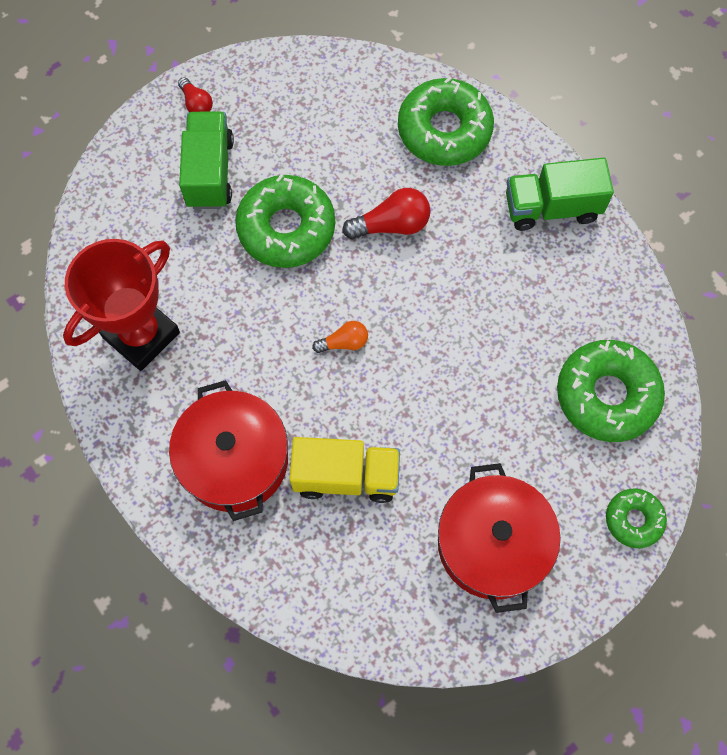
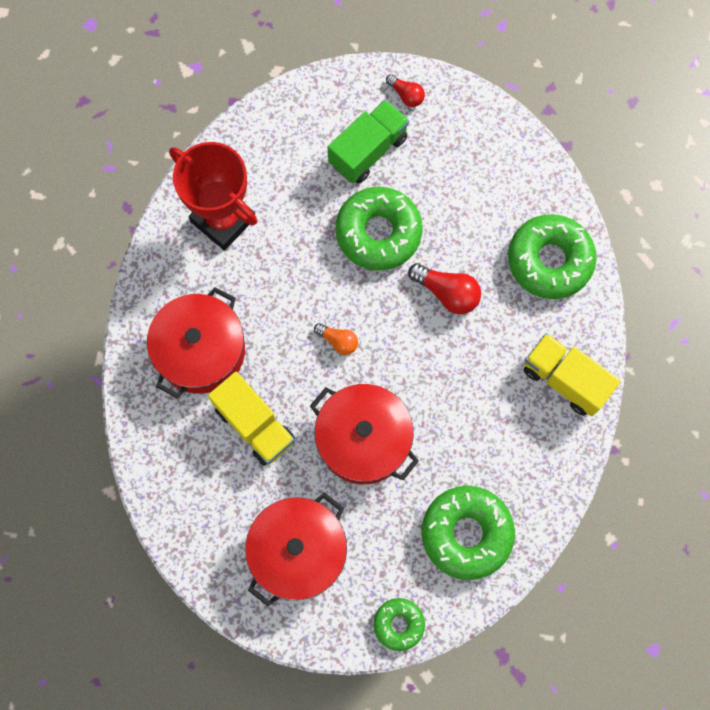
camera: 45 degrees right, 5 degrees up
(141, 335) = (223, 220): red trophy -> red trophy turned 45 degrees clockwise
(196, 104) = (406, 95): red light bulb -> red light bulb turned 60 degrees counterclockwise
(448, 401) = (363, 439): none -> red pot
(551, 208) = (565, 380): green truck -> yellow truck

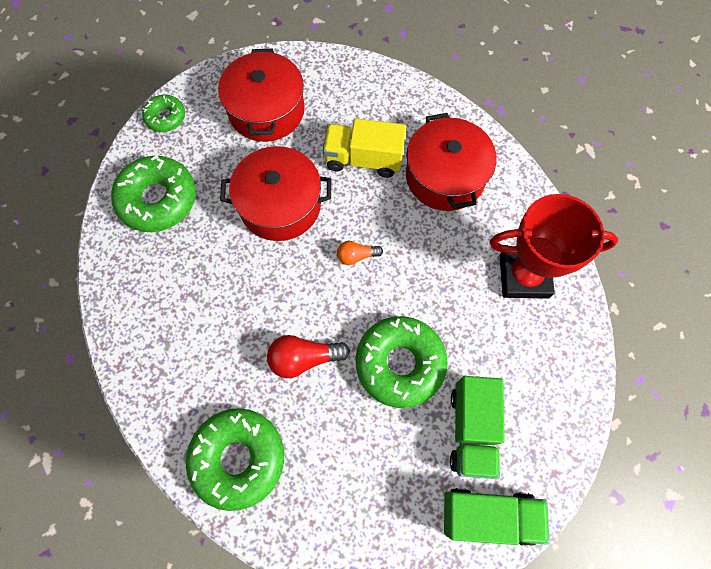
camera: 140 degrees right, 5 degrees down
(406, 95) = (488, 515): red light bulb -> green truck
(565, 380) = (156, 363): yellow truck -> none

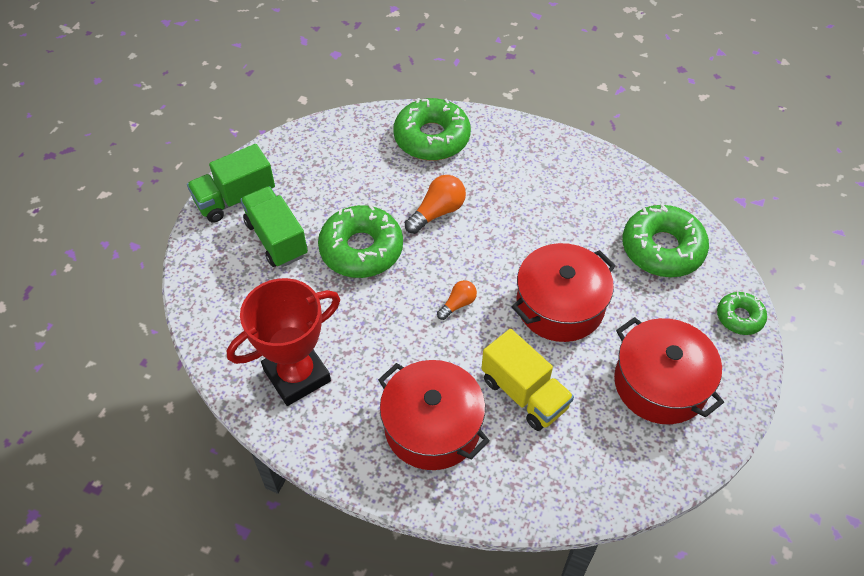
camera: 145 degrees right, 15 degrees down
(304, 358) = (437, 212): red light bulb -> orange light bulb
(363, 159) = (524, 393): yellow truck -> yellow truck turned 75 degrees clockwise

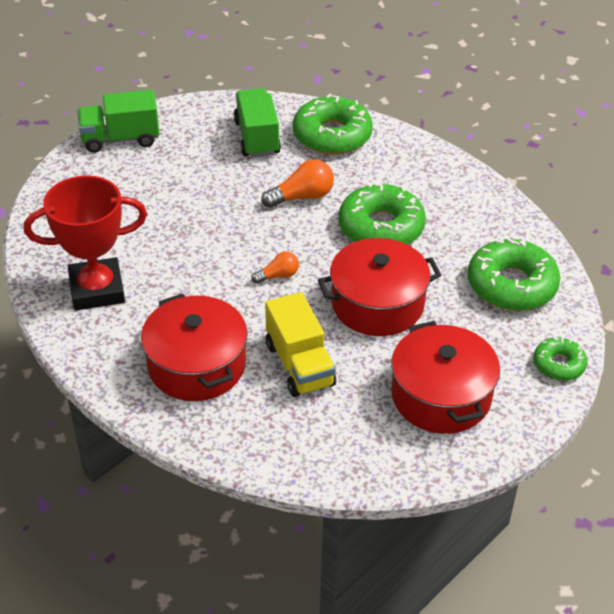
camera: 20 degrees right, 10 degrees down
(276, 239) = (139, 179): green truck -> green truck (257, 138)
(361, 249) = (212, 208): green donut -> green donut (381, 227)

